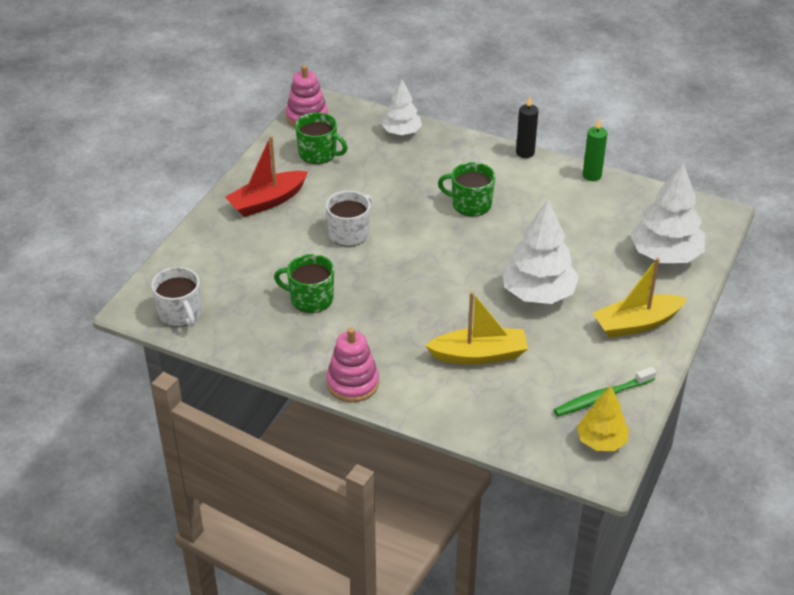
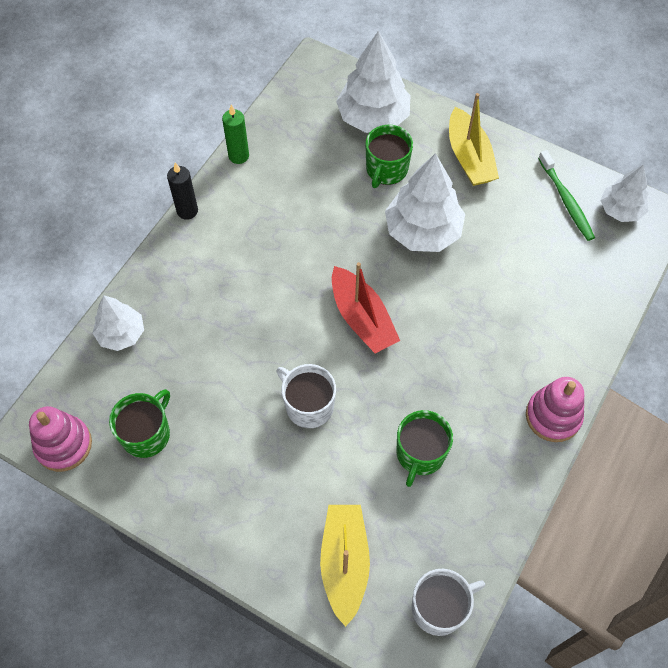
camera: 85 degrees left, 20 degrees up
(267, 201) = (235, 499): red boat -> red boat (362, 318)
(470, 204) = (271, 275): green mug -> green mug (386, 169)
(479, 355) = (511, 294): yellow boat -> yellow boat (344, 563)
(601, 441) = (620, 210): yellow tree -> white tree

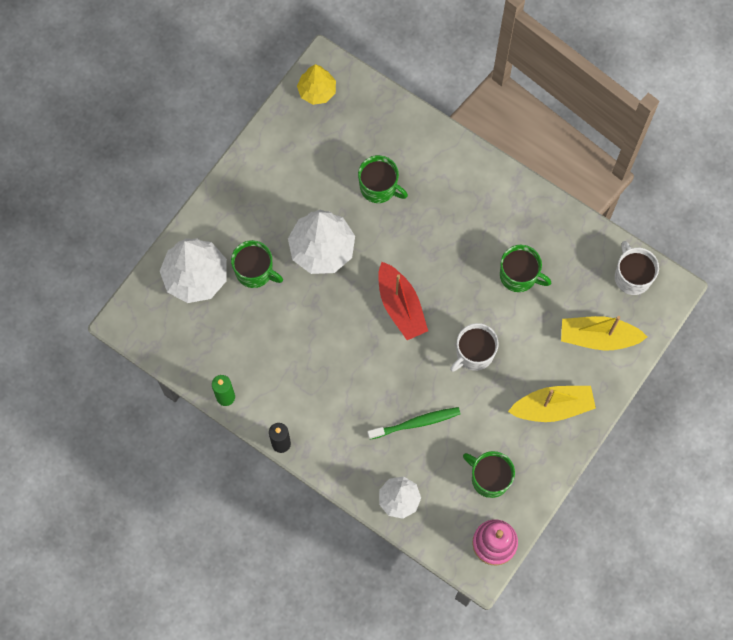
camera: 85 degrees left, 10 degrees up
(362, 318) = (400, 306): red boat -> red boat turned 90 degrees clockwise
(469, 157) = (249, 201): yellow boat -> yellow boat (552, 407)
(511, 284) = (379, 187): none -> green mug
(553, 416) = (495, 177): pink stacking toy -> none
(566, 201) = (303, 131): green toothbrush -> green toothbrush (416, 423)
(620, 210) = (317, 91): white tree -> yellow tree

